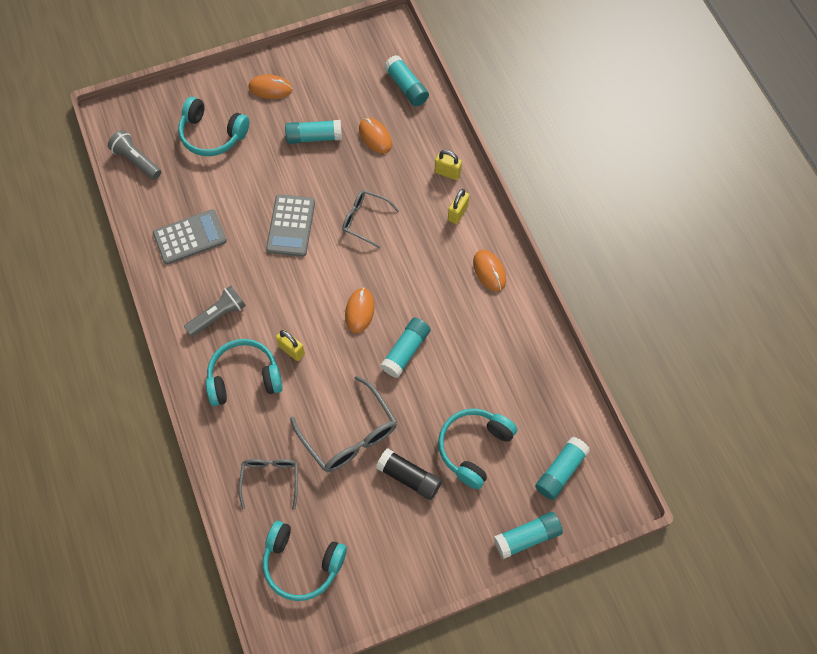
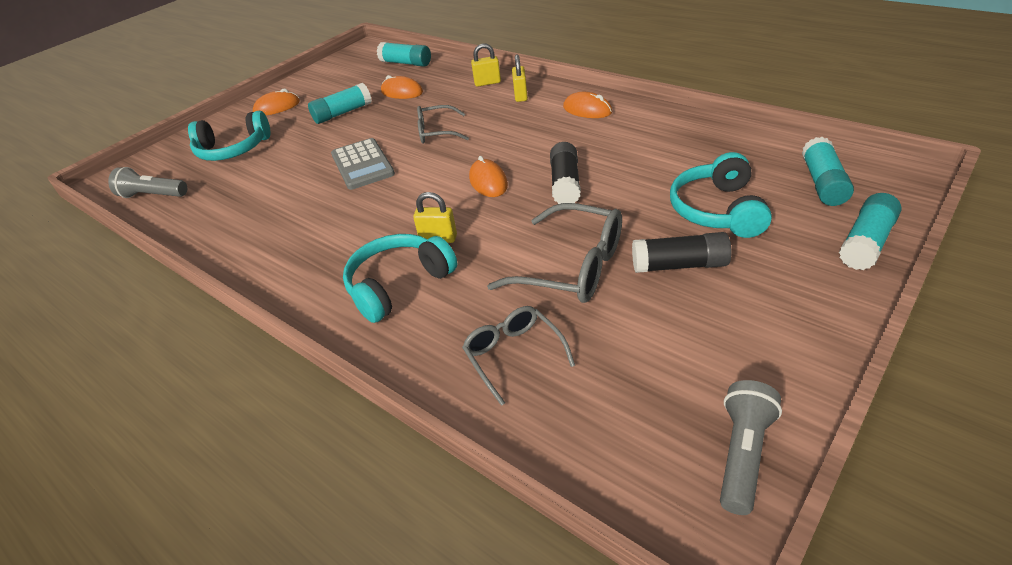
camera: 25 degrees left, 25 degrees down
(190, 237) = (250, 216): grey calculator -> none
(218, 315) = (326, 254): grey flashlight -> grey flashlight (743, 454)
(302, 563) = (643, 418): turquoise headphones -> none
(405, 351) = (565, 184): turquoise glue stick -> black glue stick

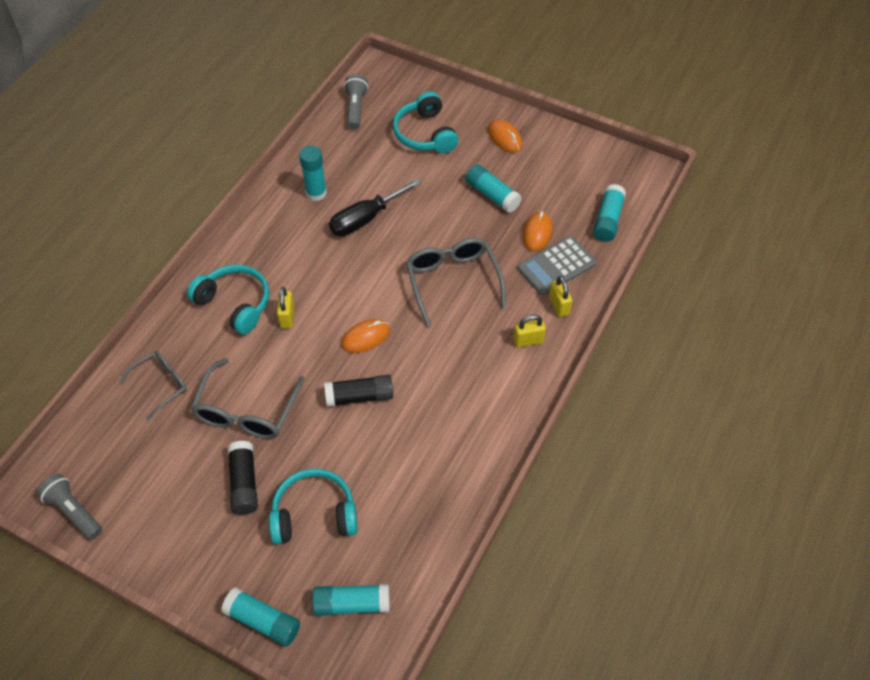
camera: 75 degrees right, 15 degrees up
(259, 221) = (316, 193): none -> turquoise glue stick
(323, 185) = (365, 219): none -> black screwdriver
(362, 164) = (397, 237): grey calculator -> grey calculator (556, 266)
(436, 132) = (452, 281): grey glasses -> grey glasses, size x1.59
(587, 110) = (496, 404): orange mouse -> none
(743, 454) = (73, 511): grey flashlight -> grey flashlight turned 150 degrees counterclockwise

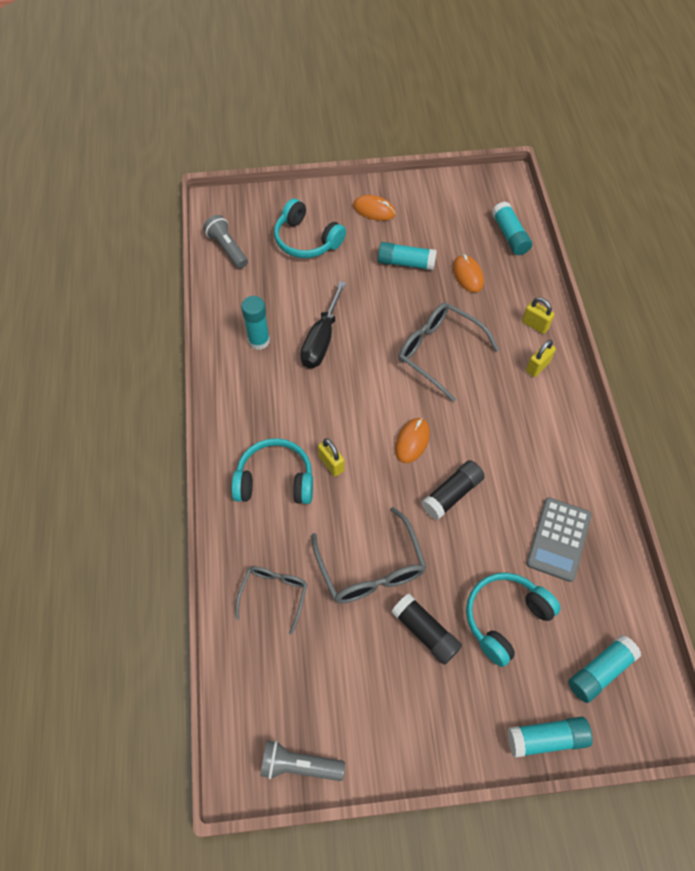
camera: 35 degrees left, 5 degrees up
(556, 266) = (505, 294): grey calculator -> grey calculator (558, 539)

